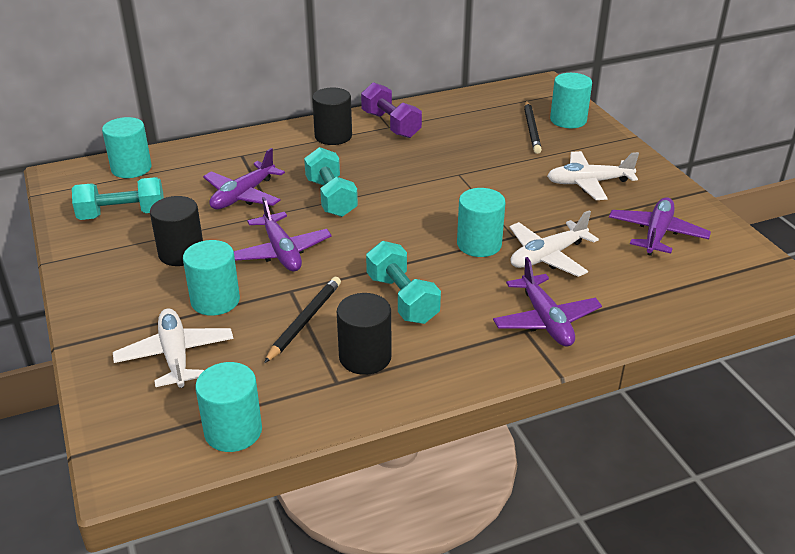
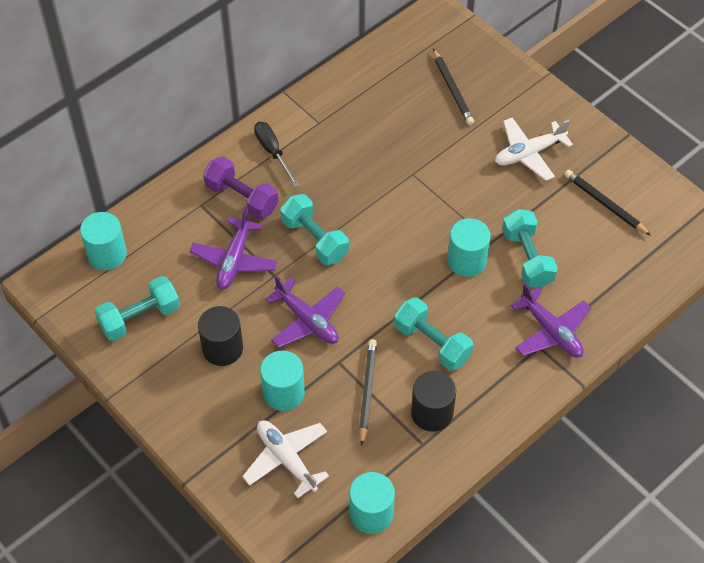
camera: 20 degrees left, 20 degrees up
(333, 136) = (273, 152): black cylinder -> black screwdriver
(391, 125) = (319, 119): purple dumbbell -> purple dumbbell (241, 198)
(547, 256) = (527, 258): white plane -> turquoise dumbbell
(568, 120) = (480, 66): turquoise cylinder -> none
(657, 234) = (604, 204): purple plane -> black pencil

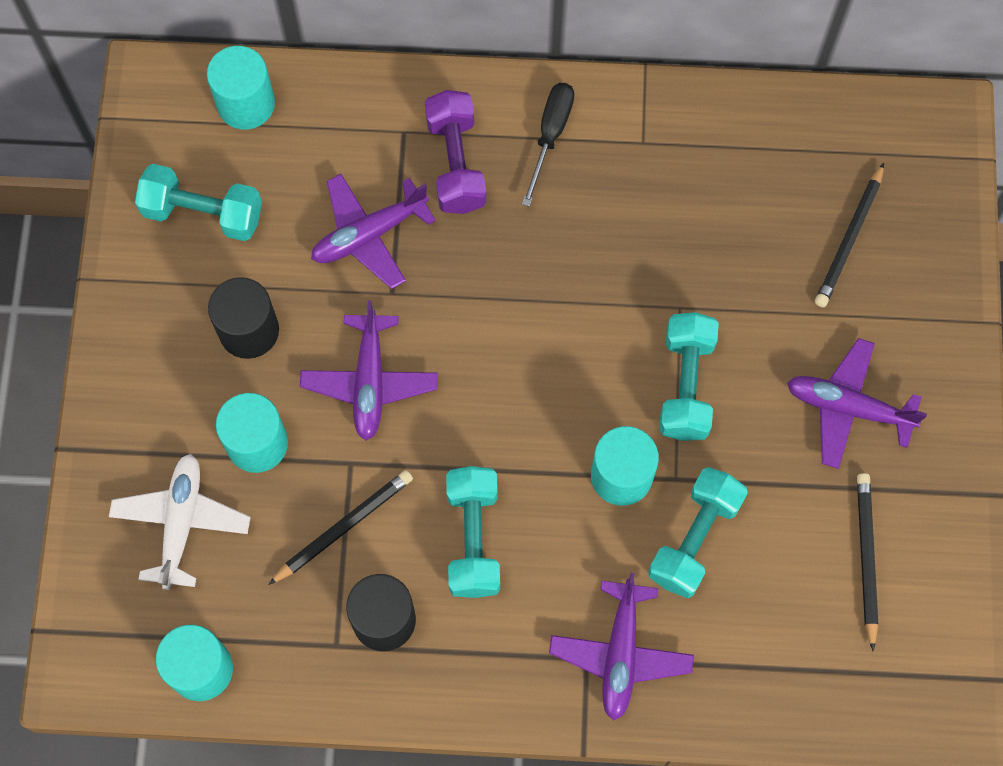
camera: 45 degrees right, 15 degrees up
(314, 239) = (481, 289): turquoise dumbbell -> turquoise dumbbell (686, 385)
(529, 153) = (848, 407): white plane -> purple plane

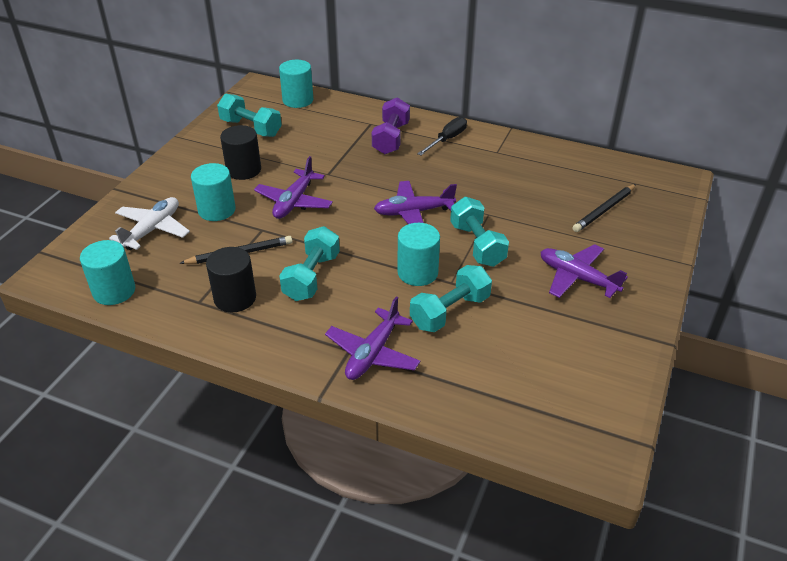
camera: 20 degrees right, 30 degrees down
(369, 234) = (330, 152): purple plane -> purple plane (413, 212)
(686, 385) = (477, 245): turquoise dumbbell -> turquoise dumbbell turned 45 degrees counterclockwise
(866, 558) = (563, 350): black pencil -> none

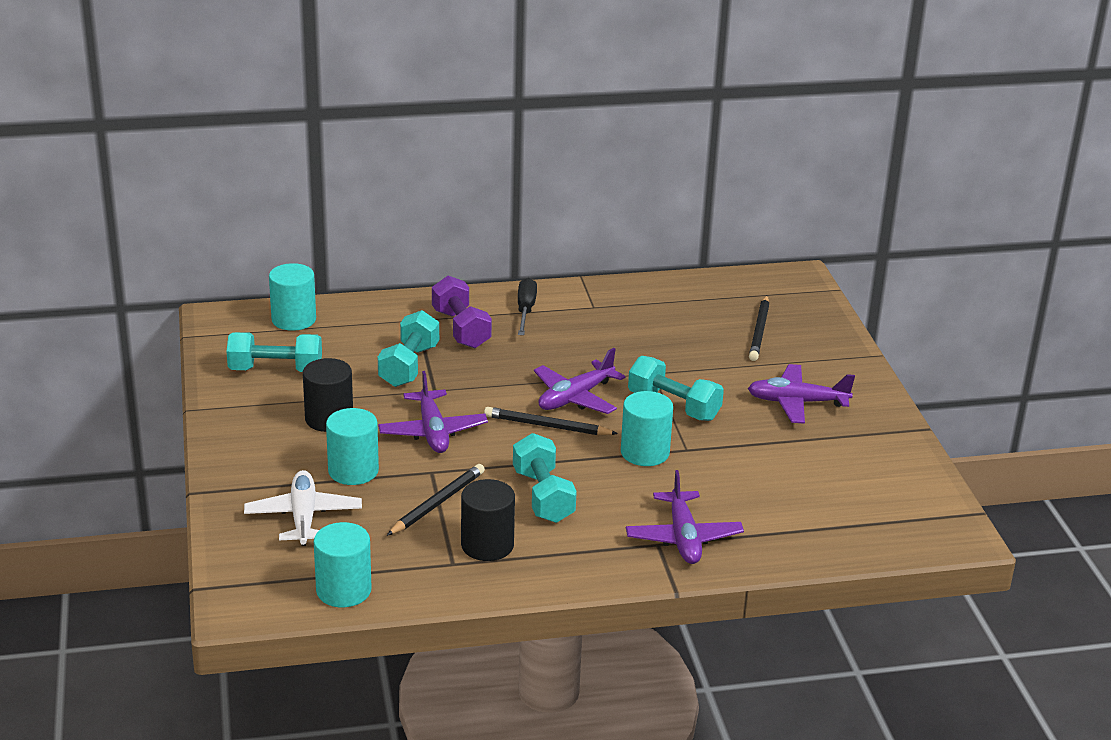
camera: 35 degrees left, 10 degrees down
(371, 226) = (547, 426): none -> black pencil
(450, 312) = (714, 475): turquoise dumbbell -> turquoise dumbbell (409, 366)

